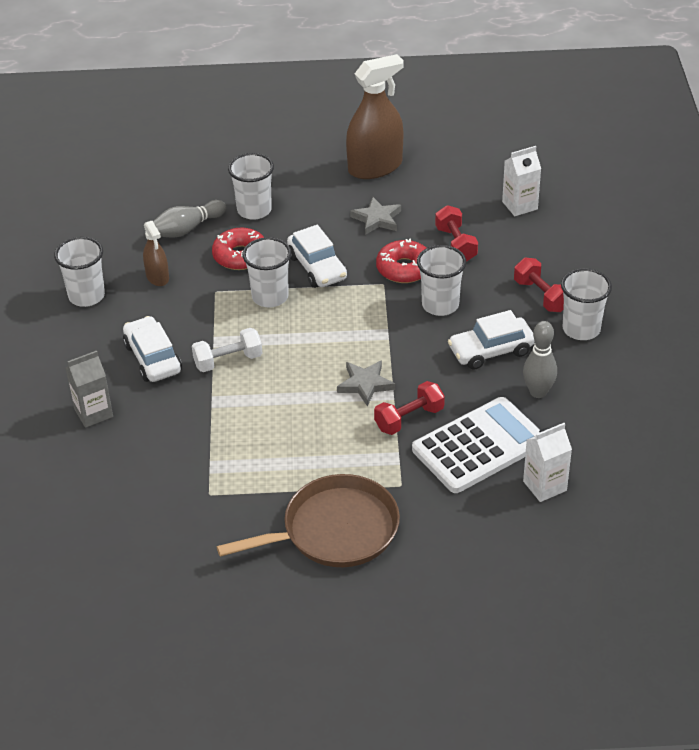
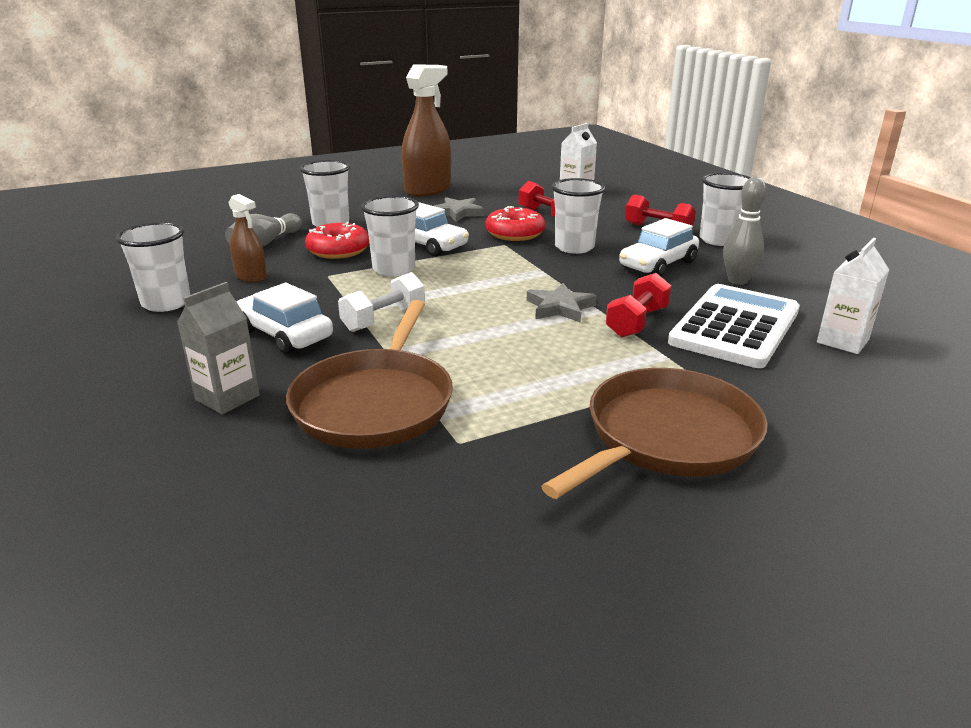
camera: 25 degrees left, 15 degrees down
(179, 445) = (375, 402): none -> brown pan

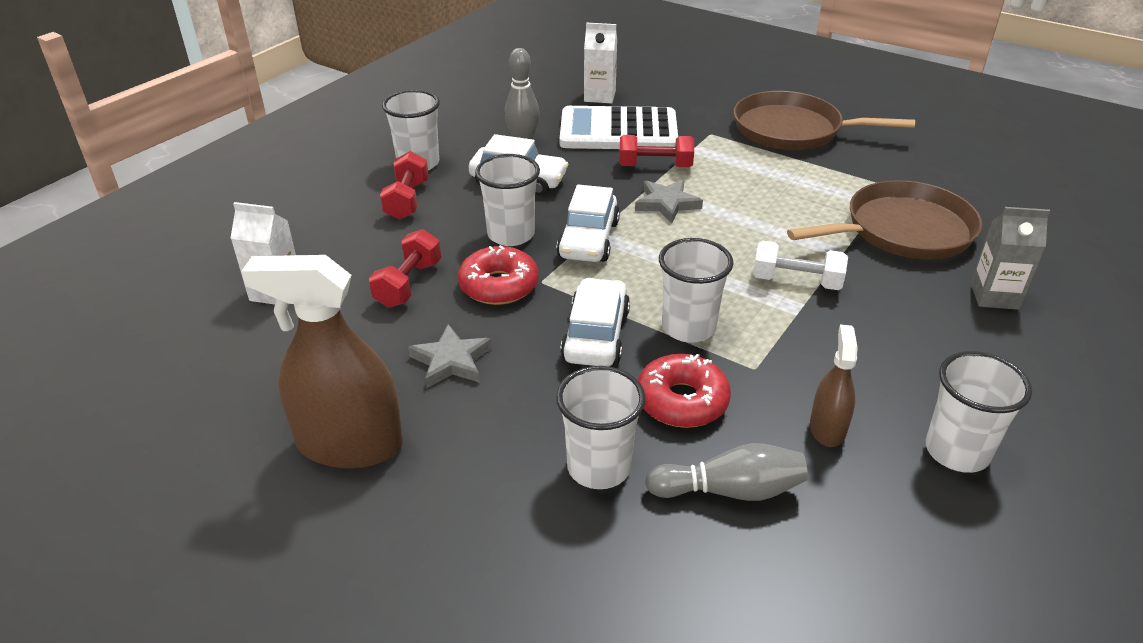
camera: 120 degrees left, 10 degrees up
(284, 334) = (891, 323): white car -> white car (589, 240)

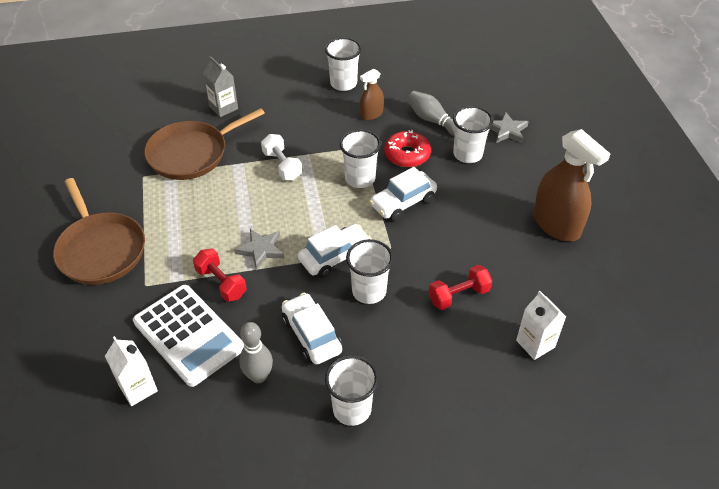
camera: 135 degrees left, 10 degrees up
(407, 200) = (396, 371): red dumbbell -> none
(451, 361) = (479, 234): grey star -> grey star (507, 131)
(499, 285) = (414, 260): red donut -> none
(902, 231) = (192, 153): brown pan -> brown pan turned 60 degrees counterclockwise

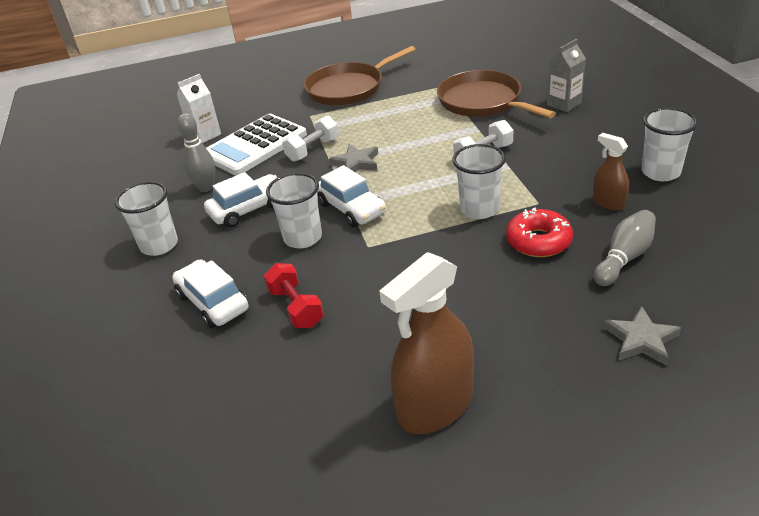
camera: 90 degrees right, 10 degrees down
(221, 283) = (313, 150): red dumbbell -> white dumbbell
(403, 202) = (446, 247): white car -> white car (213, 302)
(467, 154) = (563, 298): white cup -> none
(535, 344) = (216, 383): white carton -> none

